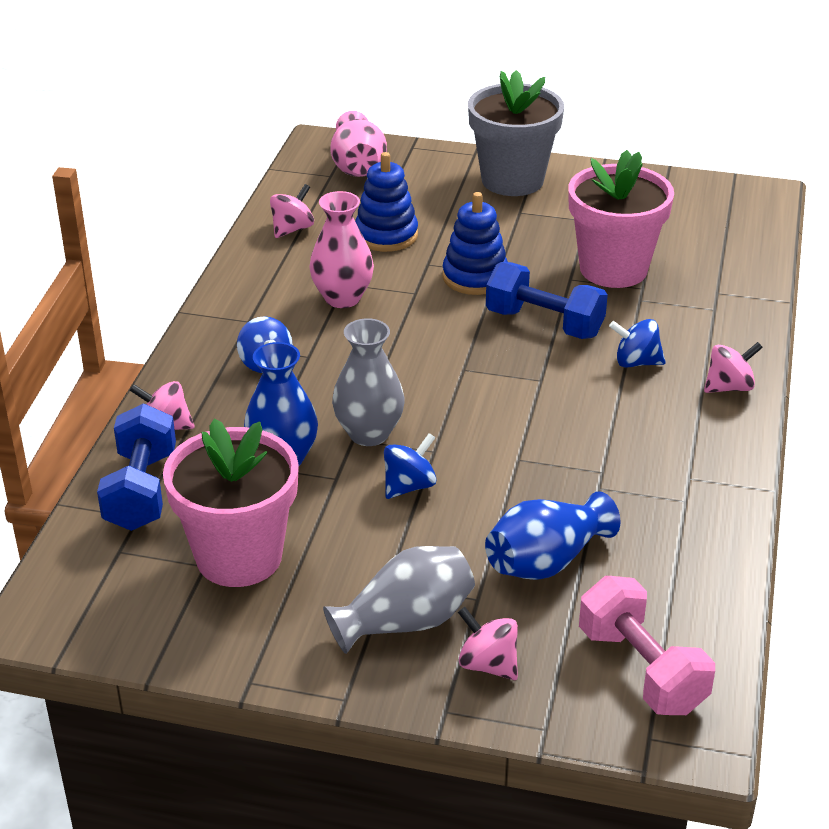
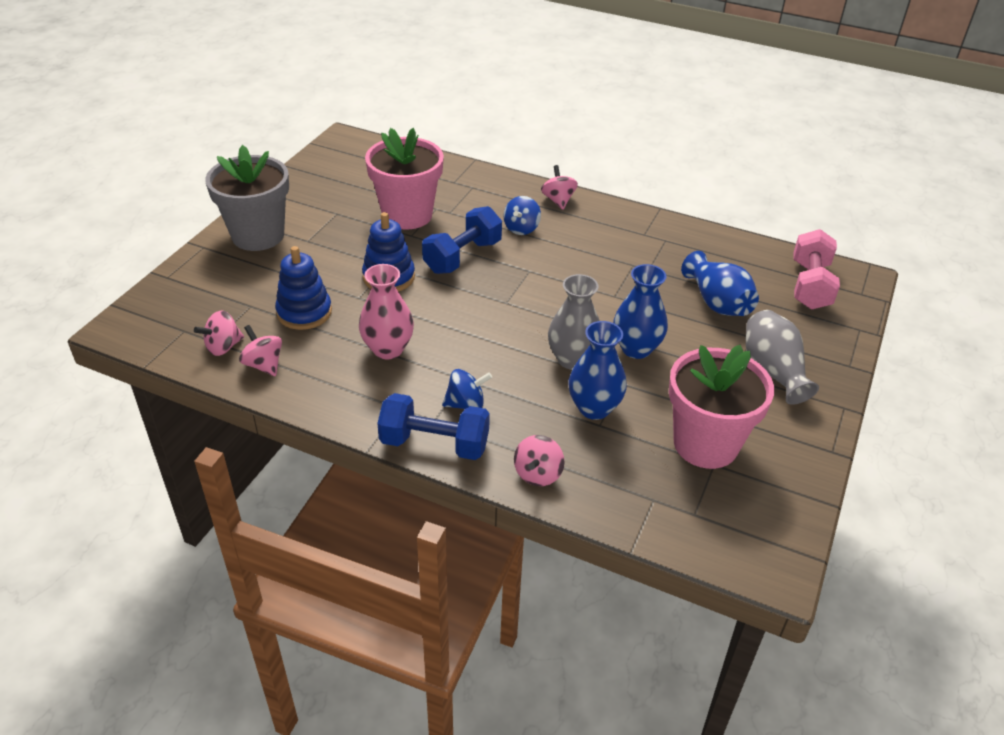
camera: 80 degrees left, 5 degrees up
(141, 490) = (621, 495): blue dumbbell -> blue dumbbell (434, 444)
(358, 166) = (179, 312): pink vase -> none
(409, 486) = (636, 348): blue spinning top -> blue vase
(488, 664) = (809, 342): pink spinning top -> pink spinning top (223, 347)
(641, 670) = (810, 285): pink dumbbell -> pink dumbbell turned 60 degrees counterclockwise

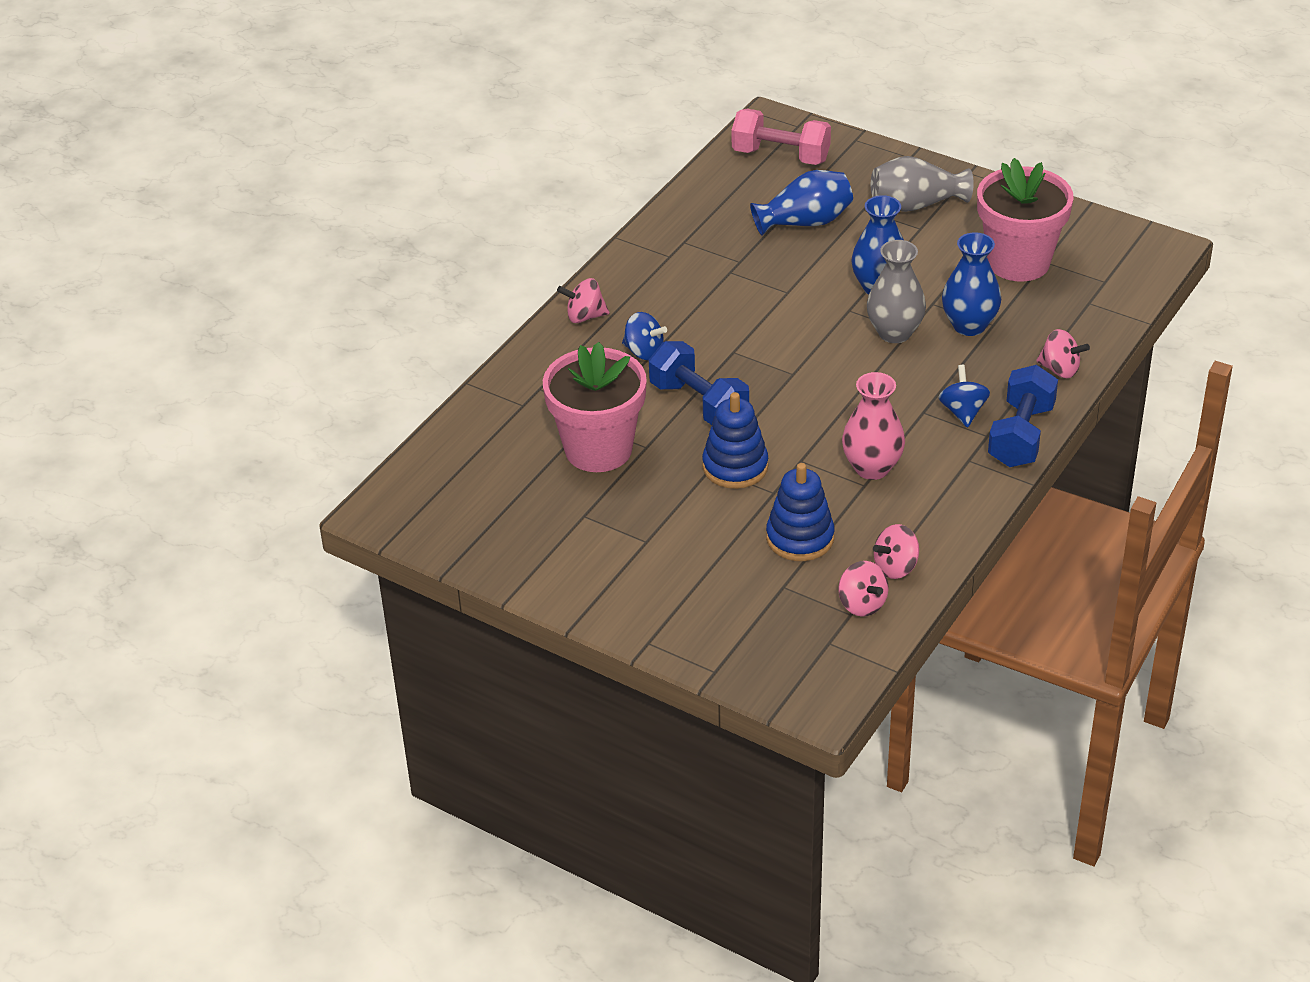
camera: 80 degrees left, 0 degrees up
(258, 235) = (628, 589): grey flower pot -> none

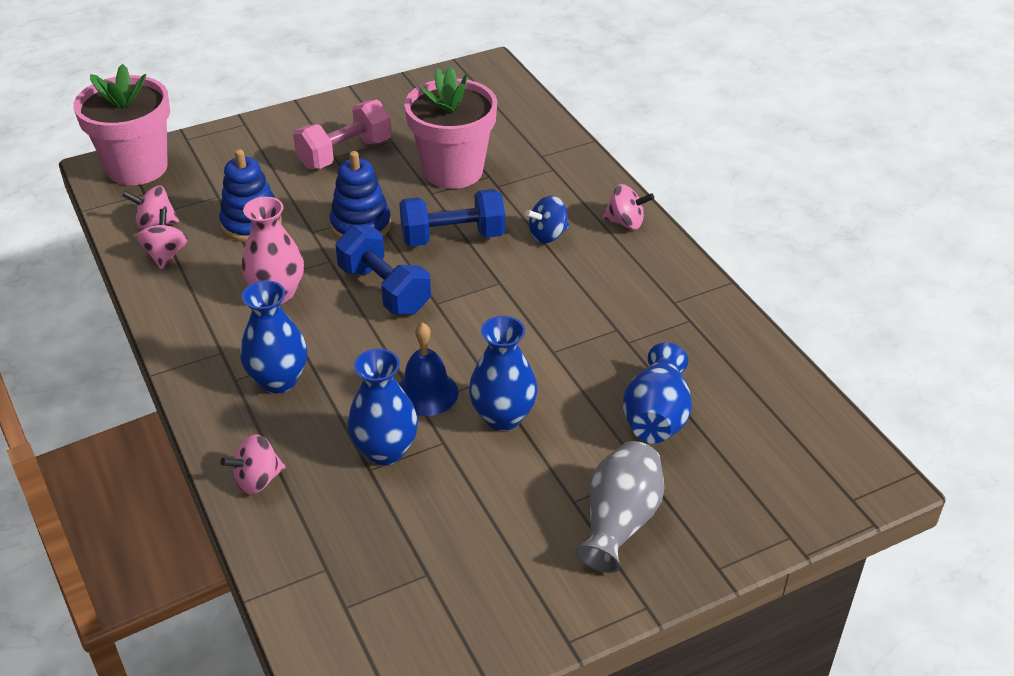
camera: 120 degrees right, 0 degrees up
(585, 316) = (625, 222): pink spinning top -> pink spinning top turned 75 degrees clockwise
(780, 156) = (797, 456): pink dumbbell -> pink dumbbell (345, 153)
(894, 333) = (426, 393): grey vase -> blue bell
(963, 412) = (278, 380): blue spinning top -> blue vase
(1018, 262) = (445, 550): pink flower pot -> pink flower pot (137, 168)
(1021, 436) = (209, 400): blue dumbbell -> blue dumbbell (384, 290)

